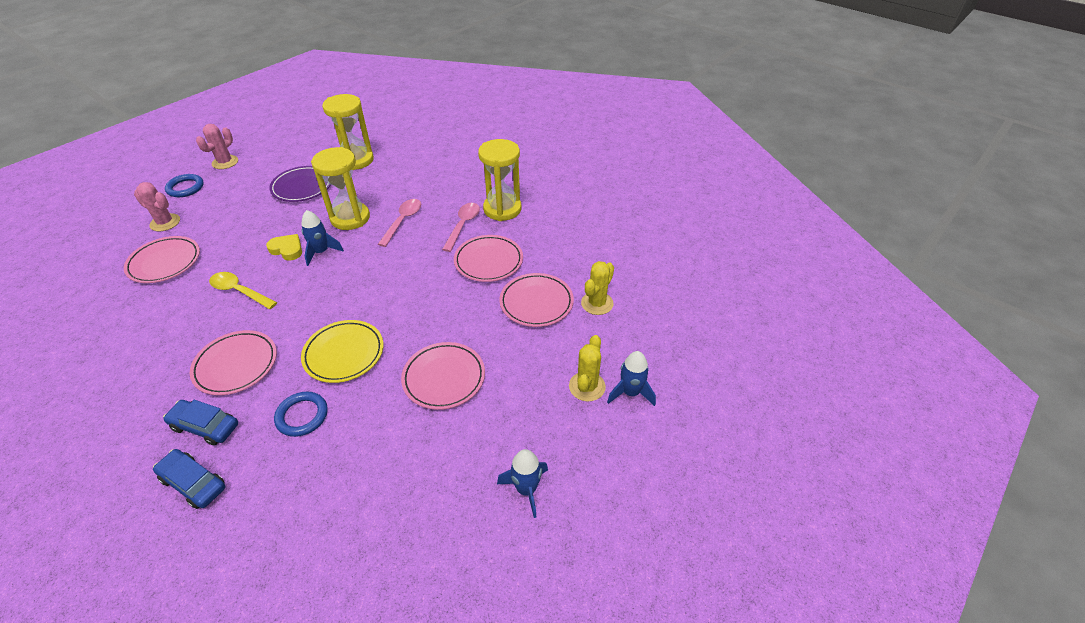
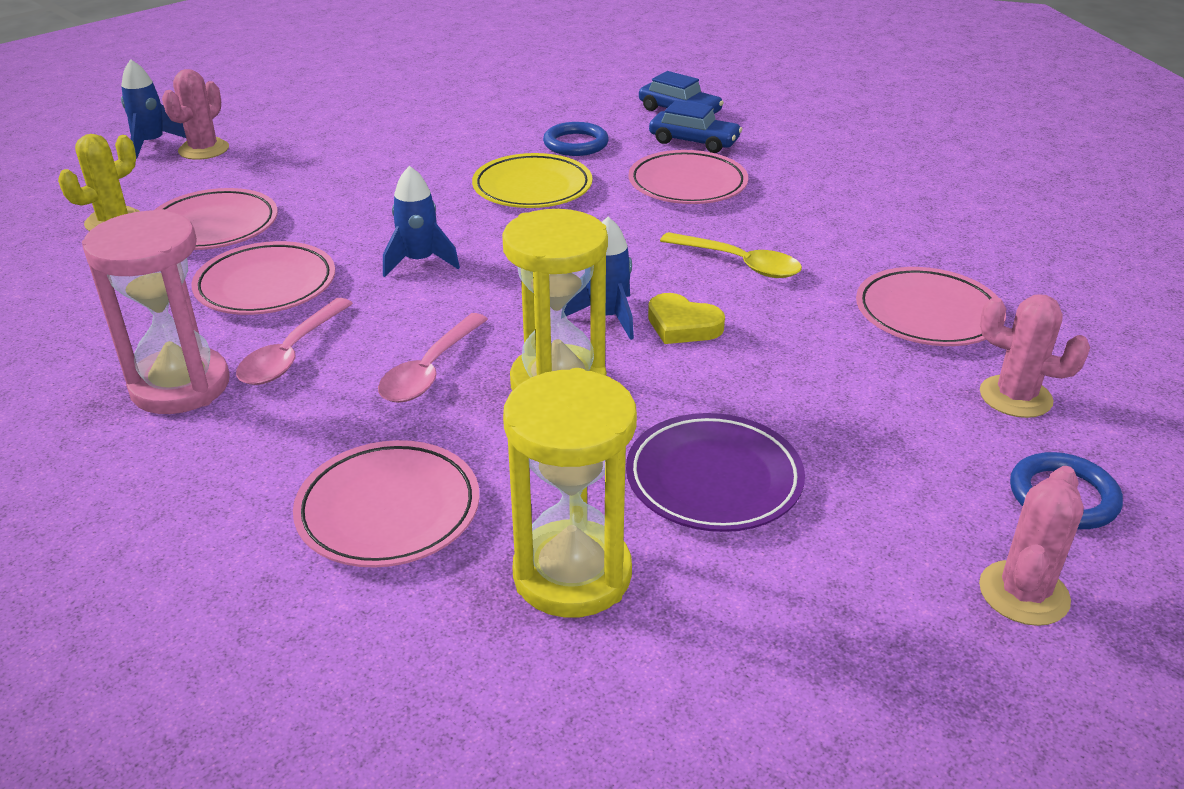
camera: 175 degrees left, 10 degrees down
(444, 378) = (390, 163): pink plate -> pink plate (388, 510)
(502, 209) = (180, 386): yellow hourglass -> pink hourglass
(526, 489) = (322, 96): blue rocket -> blue rocket (419, 261)
(587, 386) = (204, 149): yellow cactus -> pink cactus

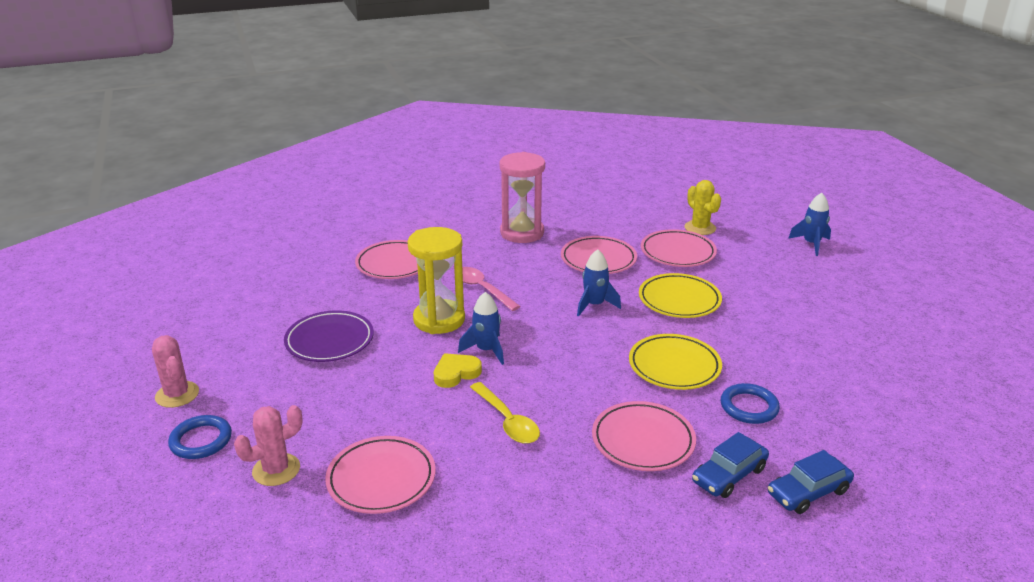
camera: 115 degrees right, 5 degrees down
(204, 149) = (794, 259): pink cactus -> none
(292, 353) = (527, 258): pink spoon -> none
(366, 206) = (679, 300): none -> yellow plate
(572, 574) = (318, 293): yellow hourglass -> none
(739, 263) = (507, 421): yellow spoon -> yellow spoon turned 90 degrees counterclockwise

